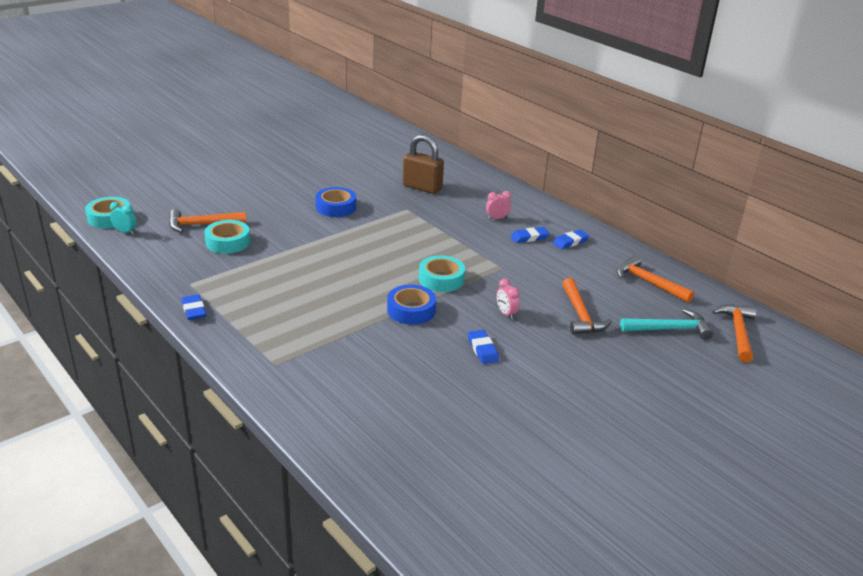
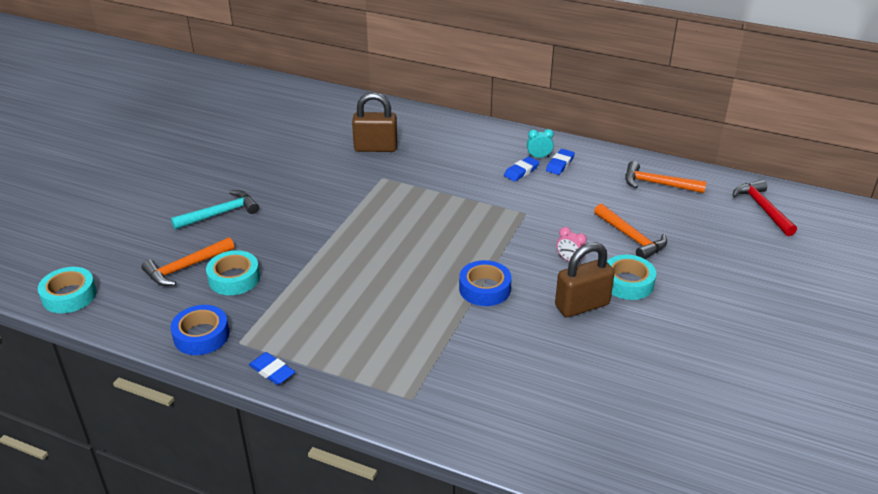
camera: 25 degrees left, 5 degrees up
(125, 232) = (105, 307): turquoise clock -> turquoise clock (539, 157)
(336, 207) = (310, 198): blue tape -> blue tape (201, 335)
(441, 279) = (482, 245): turquoise tape -> turquoise tape (628, 283)
(482, 349) = (582, 305): blue eraser -> brown padlock
(497, 218) = (475, 160): pink clock -> none
(669, 329) = (711, 225): turquoise hammer -> turquoise hammer (220, 213)
(737, 332) = (762, 208): orange hammer -> red hammer

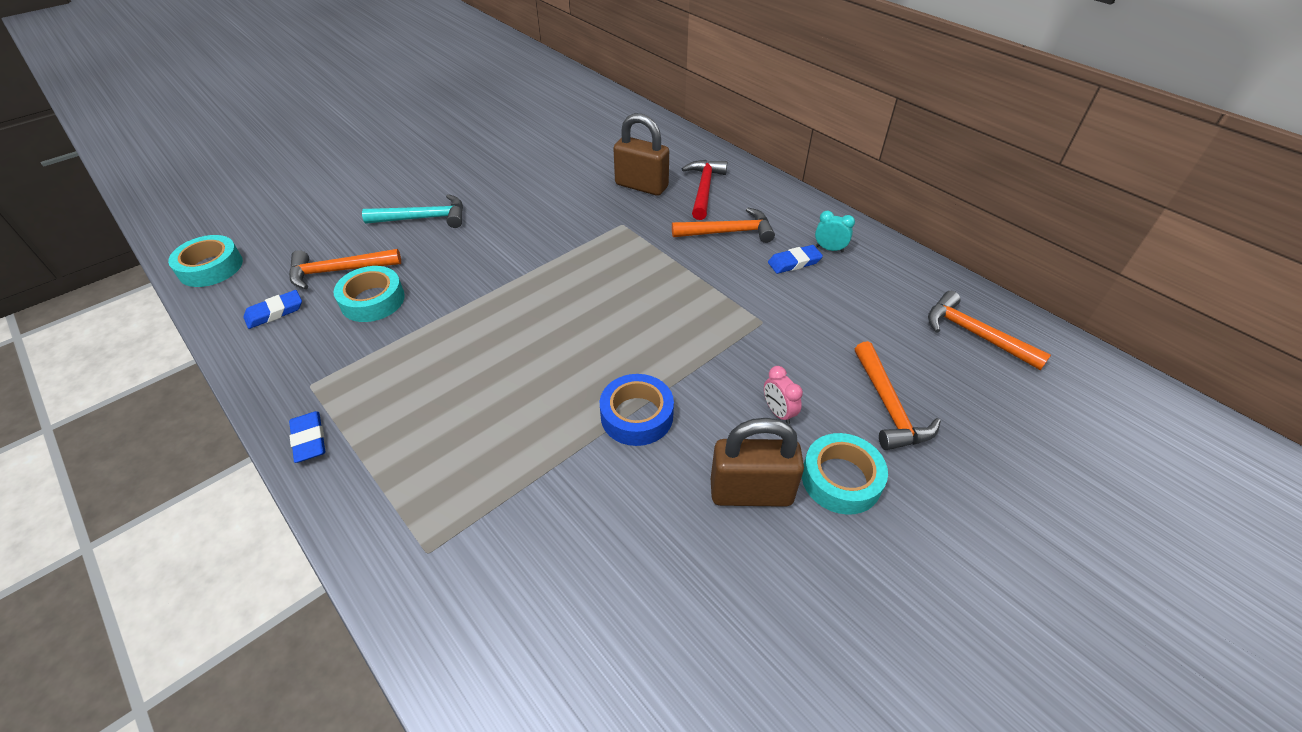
camera: 25 degrees right, 10 degrees up
(201, 335) = (281, 361): blue tape -> none
(463, 163) = (728, 232): none -> orange hammer
(560, 164) = (851, 266): blue eraser -> blue eraser (275, 312)
(762, 208) = (1127, 425): red hammer -> red hammer (704, 189)

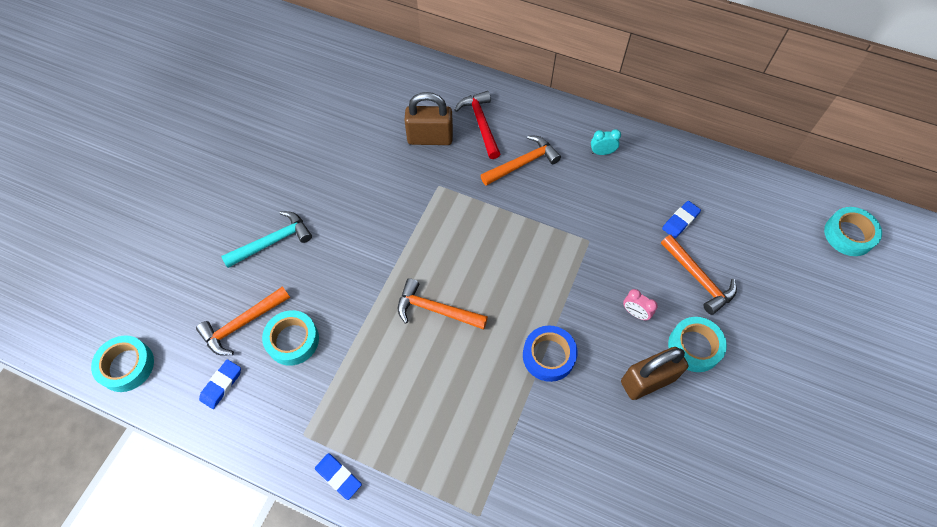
camera: 25 degrees left, 15 degrees up
(794, 262) = (584, 175): blue eraser -> blue eraser (680, 221)
(974, 334) = (726, 195): orange hammer -> orange hammer (435, 310)
(1151, 434) = (848, 235): none -> turquoise tape

